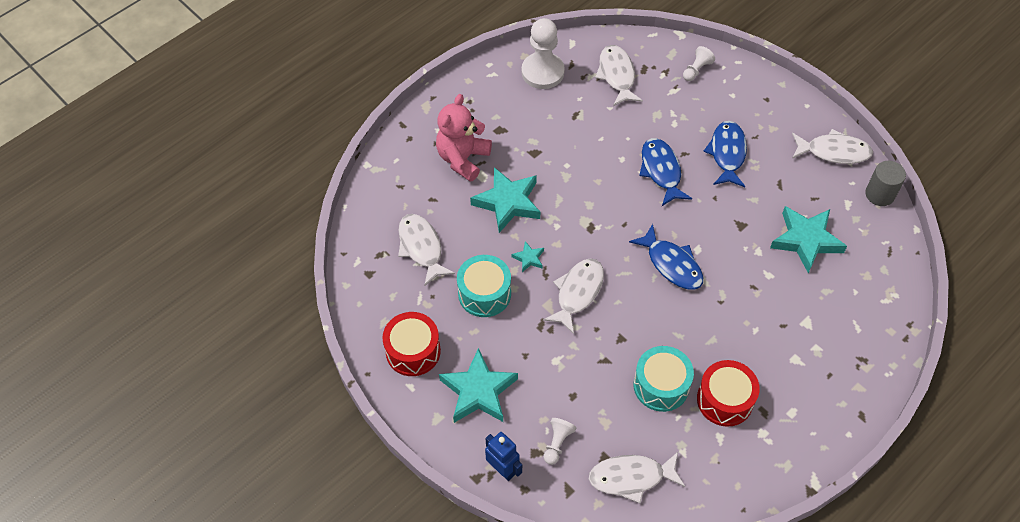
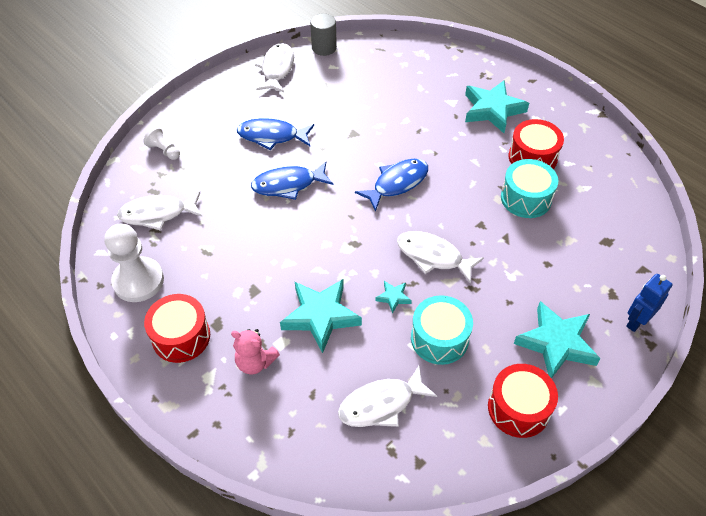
camera: 90 degrees left, 5 degrees down
(463, 159) = (255, 362): pink teddy bear -> pink teddy bear, size x0.65
(487, 107) = (181, 337): none -> red drum
(557, 443) = (599, 277): white pawn -> none
(631, 477) = (619, 223): white fish -> none
(806, 240) = (370, 94): turquoise star -> turquoise star (492, 110)

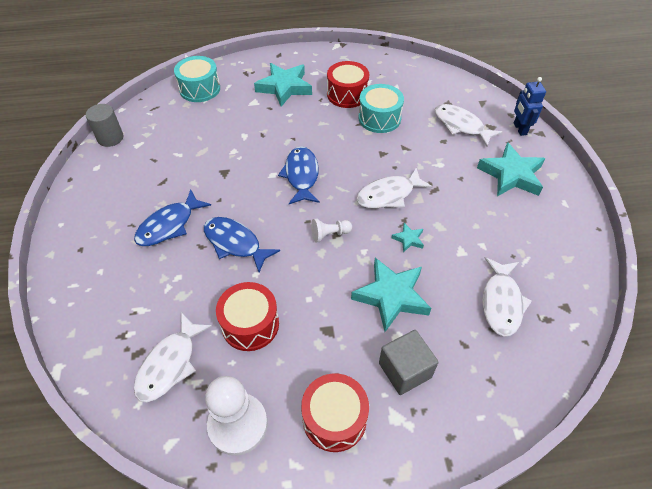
camera: 55 degrees left, 0 degrees up
(164, 150) = (95, 317): white pawn -> white pawn (329, 234)
(255, 362) = (405, 370): pink teddy bear -> grey cube
(277, 69) = (96, 180): white fish -> white fish (461, 126)
(288, 185) = (235, 243): blue fish -> blue fish turned 105 degrees clockwise
(439, 338) = (465, 233): turquoise drum -> turquoise drum (200, 89)
(518, 408) = (551, 224): red drum -> red drum (250, 324)

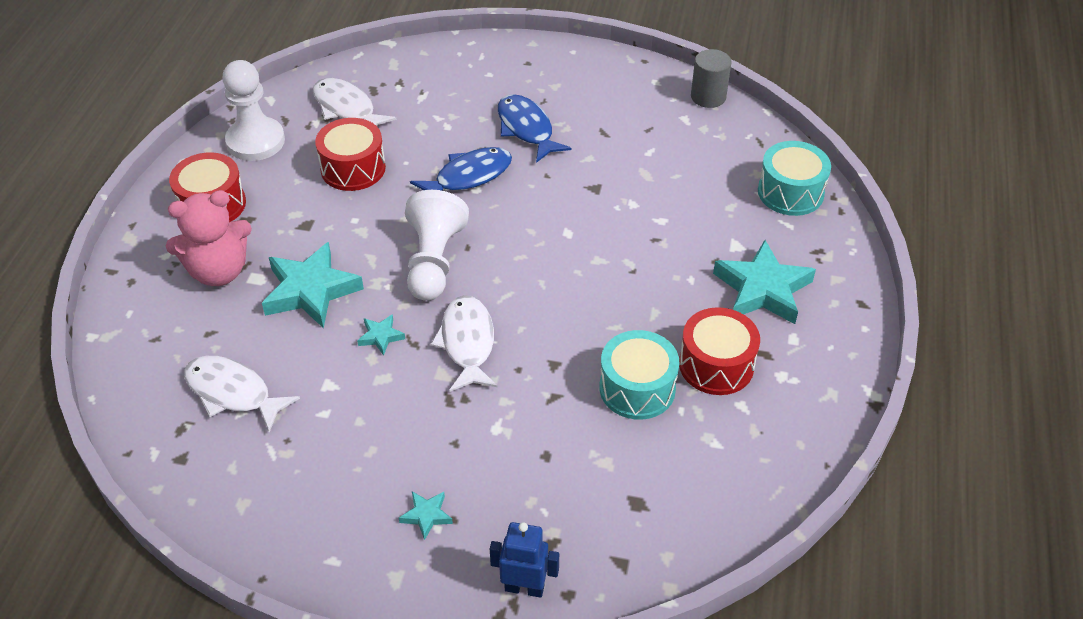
camera: 110 degrees right, 5 degrees down
(301, 175) = (551, 261): blue fish -> none
(329, 234) = (434, 261): white pawn -> white pawn, size x1.99
(405, 370) = (219, 271): grey cube -> pink teddy bear
(461, 126) = (571, 497): white fish -> none
(511, 175) = (426, 515): turquoise star -> turquoise star, size x0.46

